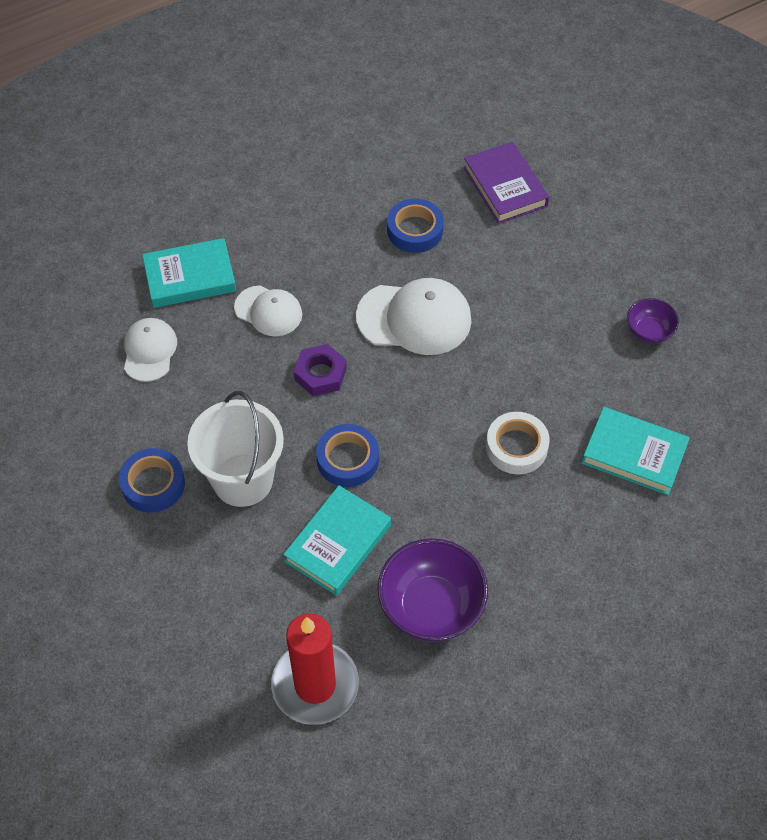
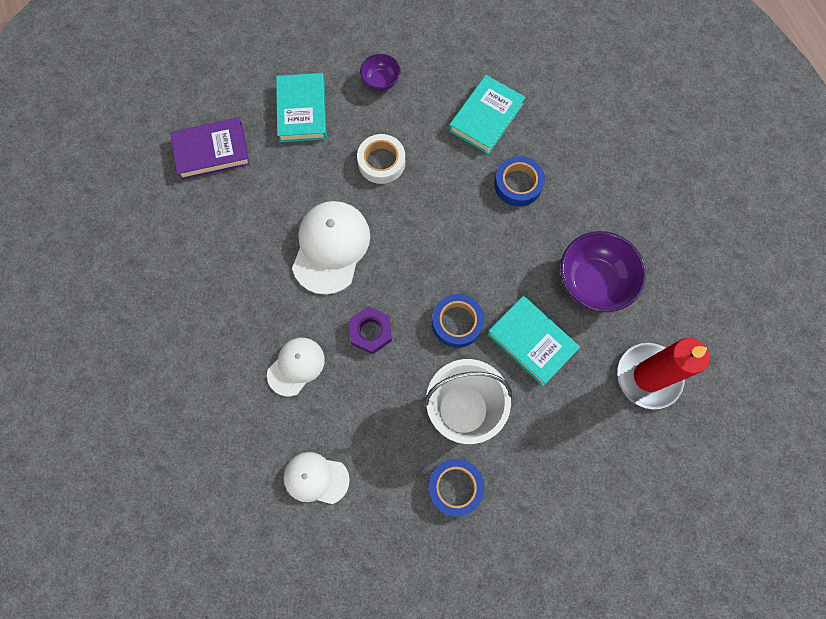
camera: 80 degrees left, 15 degrees up
(190, 277) = (241, 432): turquoise book -> turquoise book (302, 111)
(415, 230) = (239, 231): blue tape -> blue tape (518, 184)
(516, 447) = (466, 195): white tape -> white tape (381, 162)

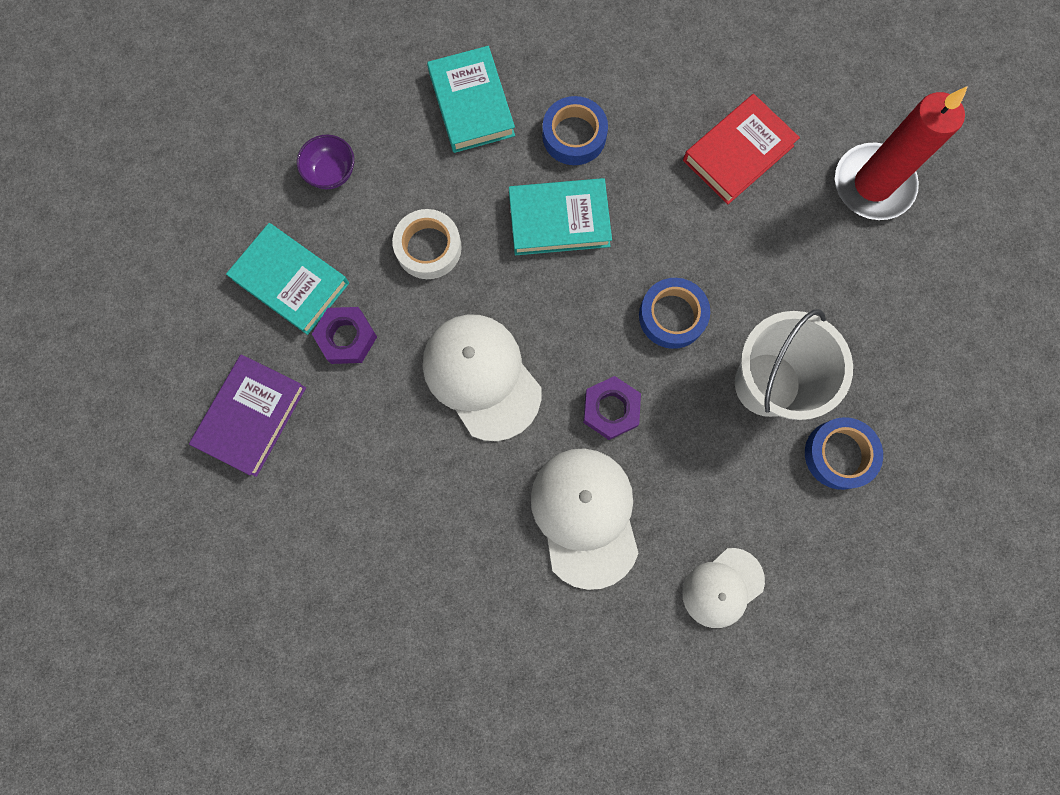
camera: 50 degrees left, 5 degrees up
(294, 162) = (346, 337): none -> purple nut
(296, 366) = (585, 516): white cap -> white cap, size x1.63
(531, 342) = (751, 261): turquoise book -> turquoise book (559, 220)
(593, 282) = (738, 153): purple bowl -> red book

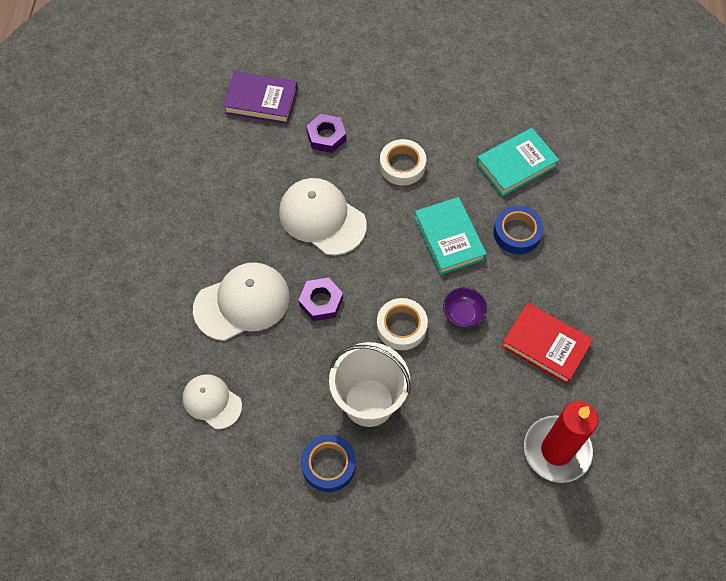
camera: 75 degrees right, 15 degrees down
(291, 281) = (354, 97): turquoise book -> none
(331, 172) = (436, 99): purple bowl -> purple bowl (463, 314)
(481, 377) = (322, 218): white cap -> white cap turned 90 degrees counterclockwise
(672, 316) = (401, 326): blue tape -> white tape

